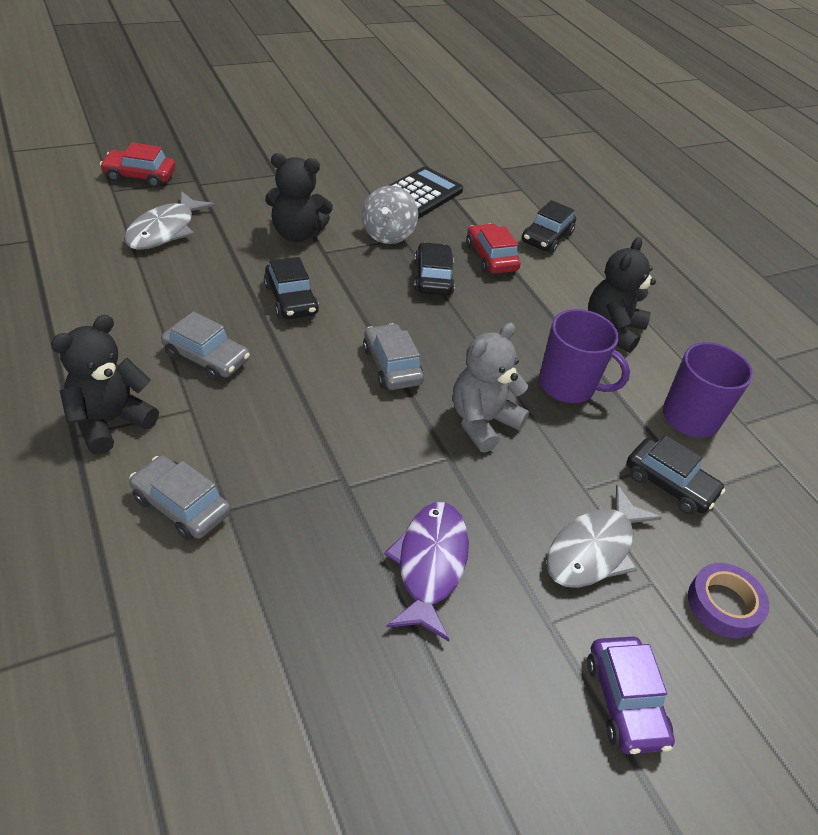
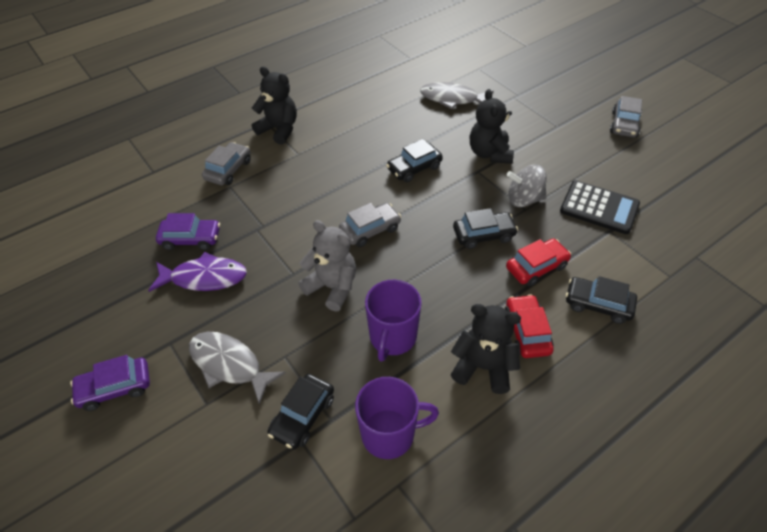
camera: 85 degrees right, 5 degrees up
(140, 176) = (503, 72): red car -> red car (526, 332)
(206, 357) = (342, 148): grey car -> grey car (624, 124)
(336, 577) = (191, 239): none -> purple car
(723, 604) = (191, 453): purple tape -> none

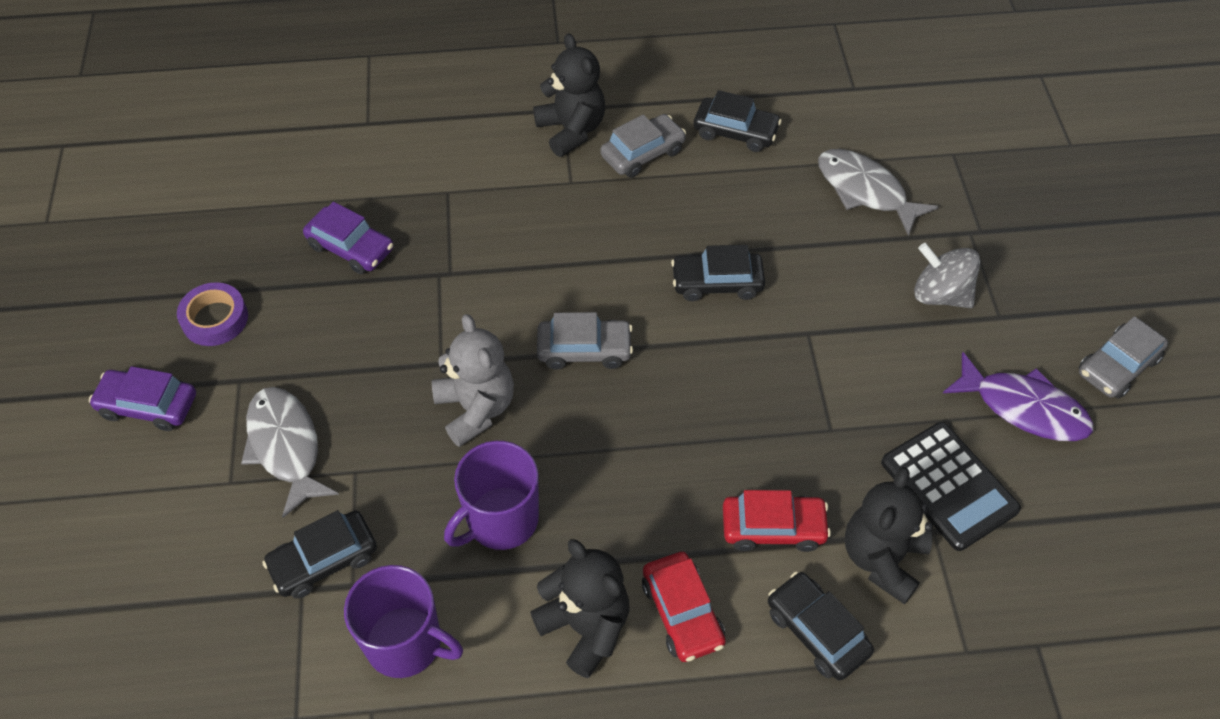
camera: 30 degrees right, 5 degrees up
(127, 316) = (215, 319): none -> purple tape
(204, 278) = (332, 312): purple fish -> purple fish (1023, 408)
(228, 170) = (462, 165): grey car -> grey car (642, 153)
(483, 235) = (736, 438): black car -> black car (735, 132)
(489, 153) = (849, 312): black teddy bear -> black teddy bear (882, 558)
(524, 199) = (841, 413): grey spinning top -> grey spinning top (940, 294)
(526, 332) = (682, 612): red car -> red car turned 135 degrees clockwise

